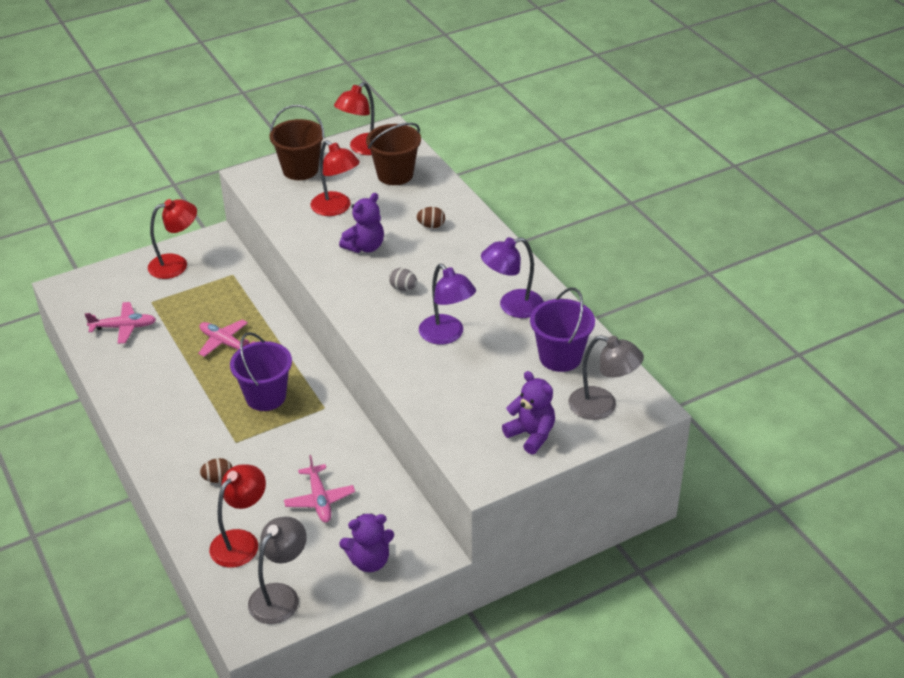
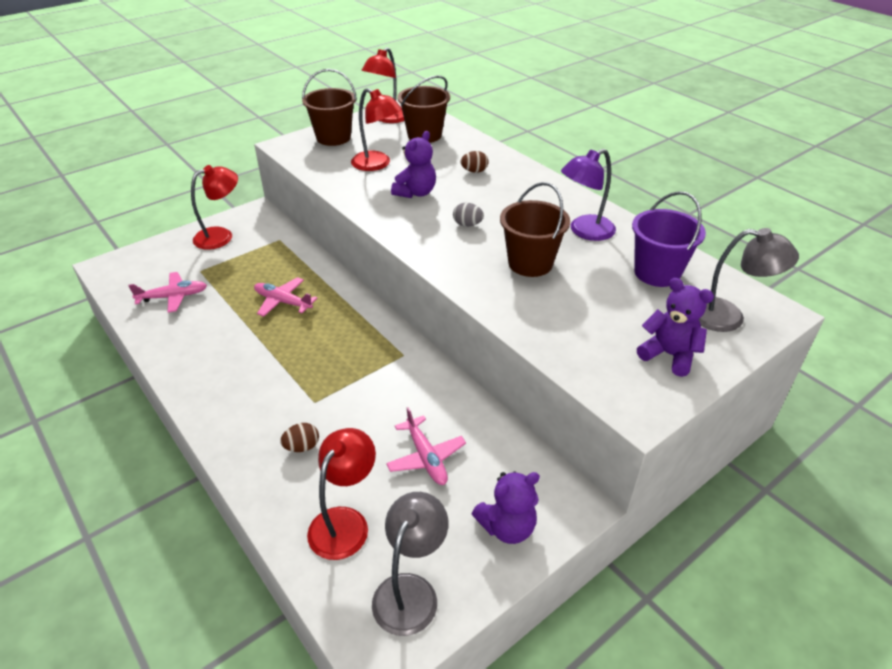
camera: 10 degrees left, 0 degrees up
(265, 396) = (337, 350): purple bucket -> none
(447, 335) = (530, 263): purple lamp -> brown bucket

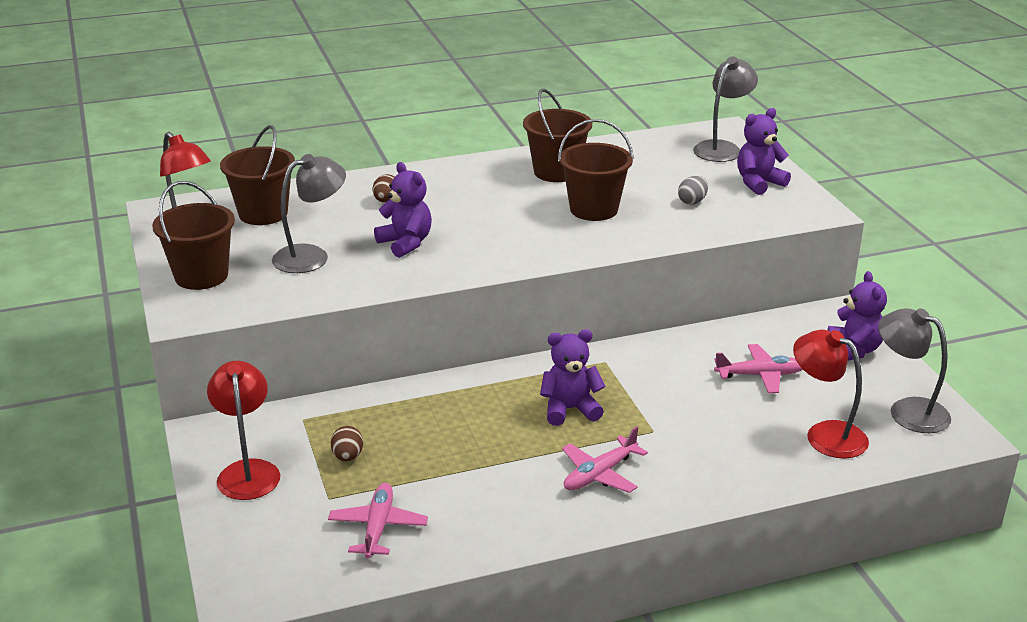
camera: 70 degrees left, 10 degrees down
(283, 302) = (454, 432): pink plane -> pink plane (599, 474)
(302, 447) = (718, 447): brown egg -> brown egg (347, 457)
(329, 350) = (570, 409): none -> purple teddy bear
(377, 164) = (311, 256): red lamp -> grey lamp
(467, 225) = (499, 226): grey egg -> grey egg (692, 202)
(584, 231) = (556, 172): purple lamp -> brown bucket
(657, 273) = (645, 158): purple bucket -> none

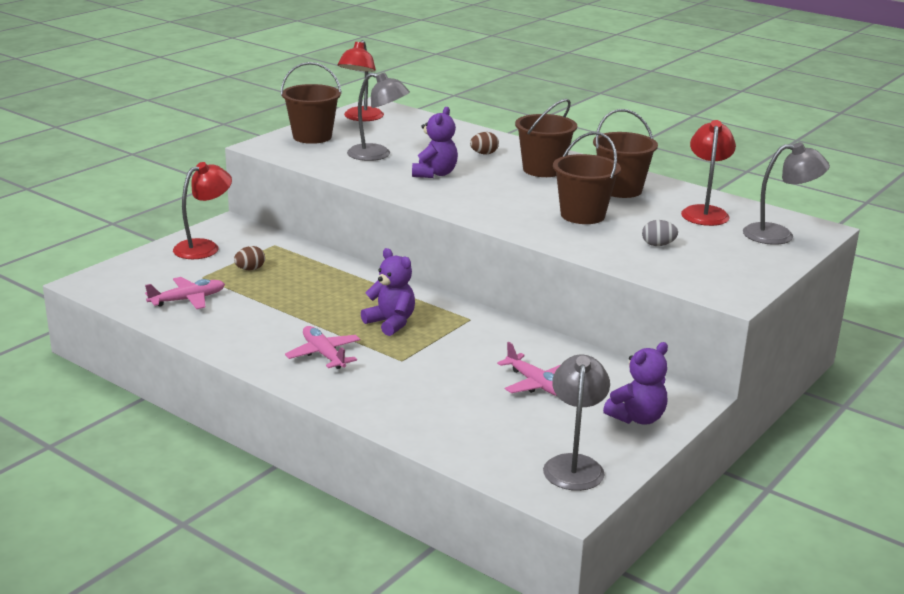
camera: 55 degrees right, 5 degrees down
(263, 213) = (411, 129): brown bucket -> brown bucket (543, 169)
(599, 474) = (323, 354): pink plane -> pink plane turned 45 degrees clockwise
(758, 183) = (740, 262): purple teddy bear -> none
(825, 434) = (487, 433): red lamp -> red lamp (705, 212)

